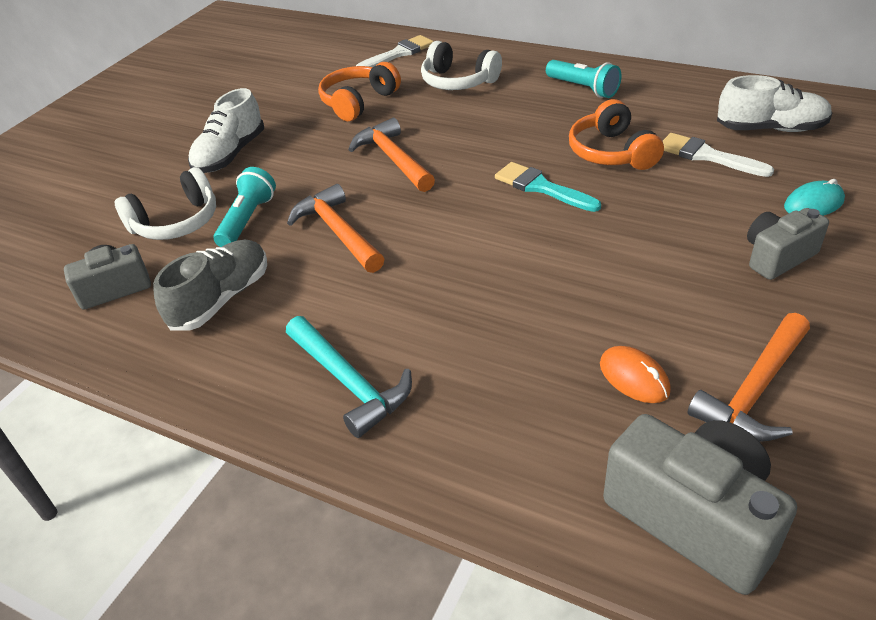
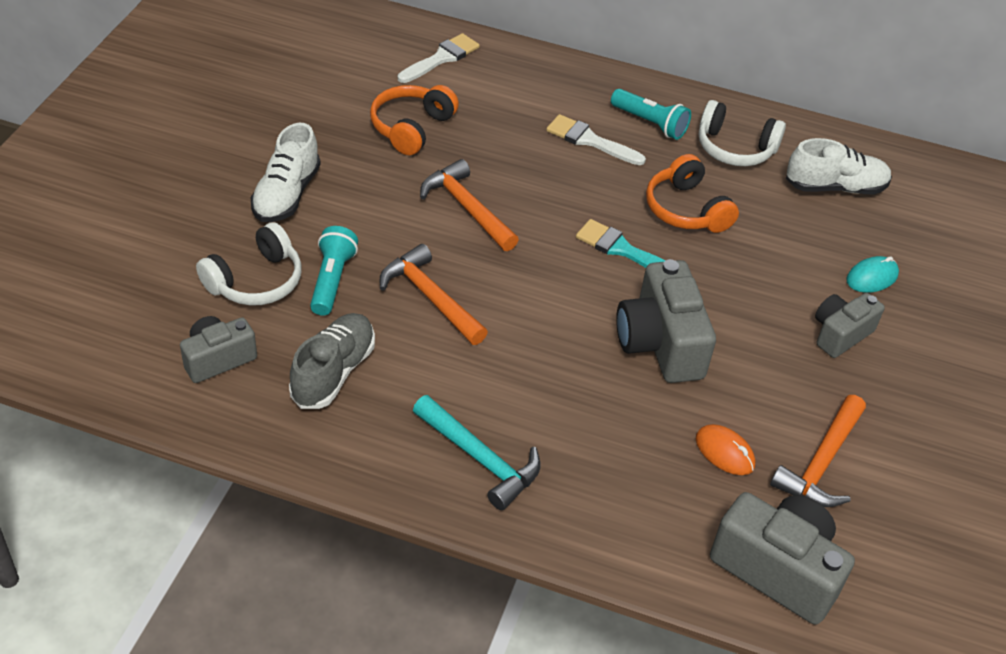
camera: 15 degrees left, 5 degrees up
(458, 82) = (516, 105): white headphones -> white headphones (735, 148)
(570, 269) = (660, 343): none -> grey camera
(707, 156) = (776, 218): white brush -> white brush (590, 140)

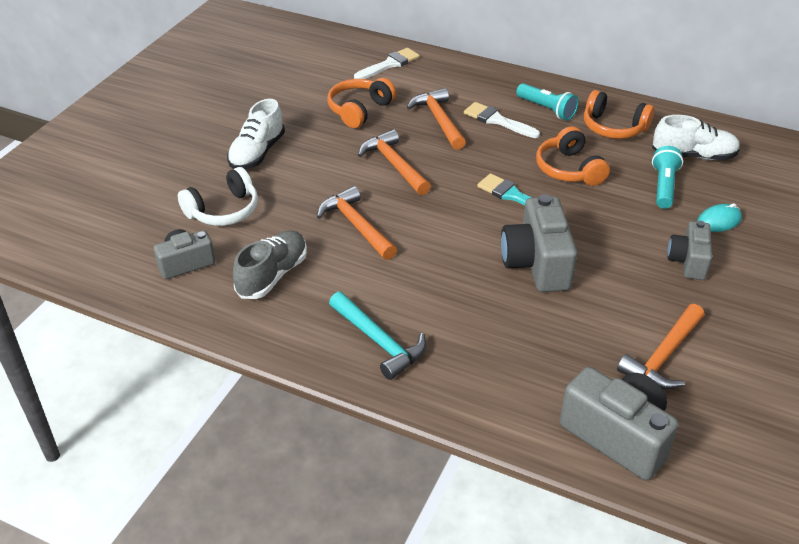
camera: 10 degrees right, 5 degrees down
(332, 280) = (282, 211): turquoise flashlight -> turquoise flashlight (664, 186)
(515, 141) = (438, 120): none -> orange hammer
(724, 452) = (581, 345): orange mouse -> none
(735, 148) = (613, 127): white headphones -> orange headphones
(840, 334) = (688, 261): grey camera -> grey camera turned 45 degrees counterclockwise

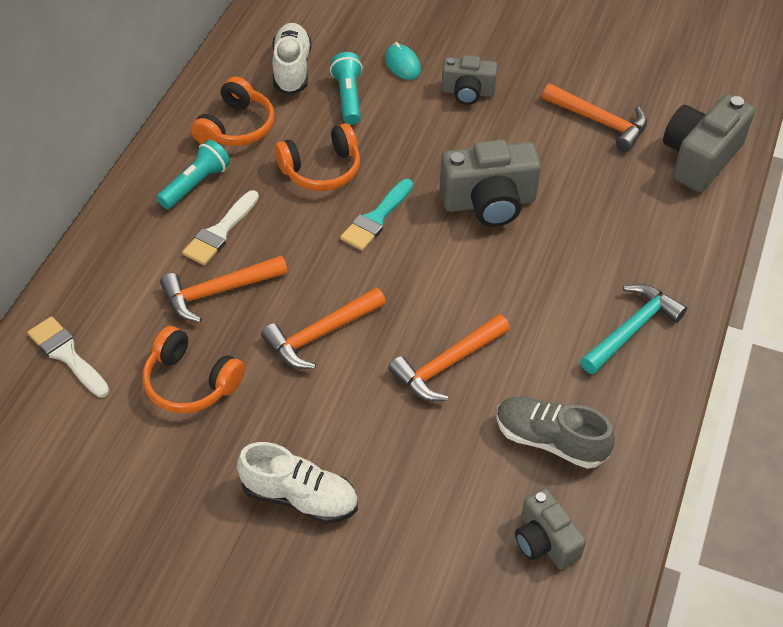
camera: 95 degrees left, 10 degrees up
(224, 211) = (434, 516): white headphones -> none
(664, 186) = (348, 97): turquoise flashlight -> turquoise flashlight turned 75 degrees clockwise

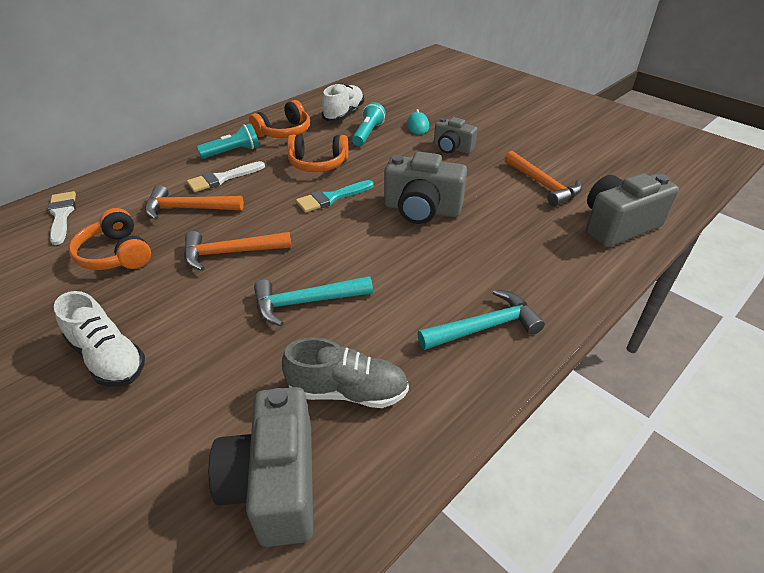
camera: 25 degrees right, 10 degrees down
(447, 365) = (306, 302): orange hammer -> turquoise hammer
(545, 541) = (275, 483): grey camera -> grey camera, size x1.63
(550, 440) = (347, 391): grey shoe -> grey shoe turned 135 degrees clockwise

